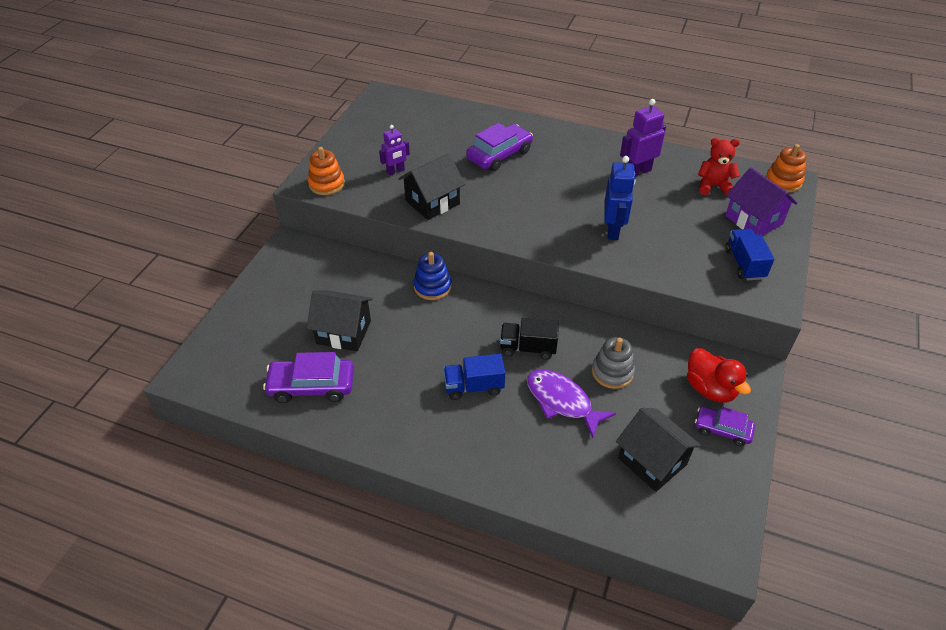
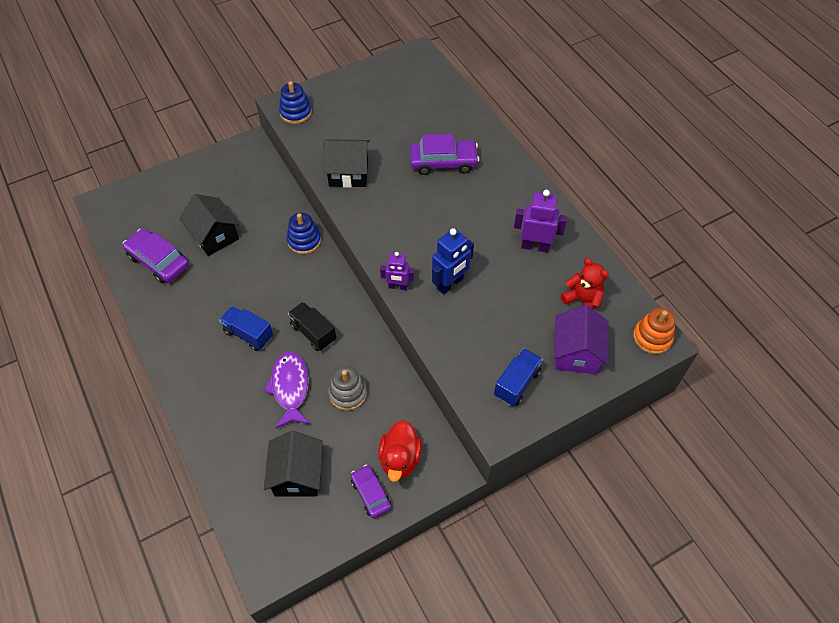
camera: 40 degrees right, 10 degrees up
(327, 184) = (295, 113): orange stacking toy -> blue stacking toy
(395, 171) = (353, 130): purple robot -> purple robot (398, 287)

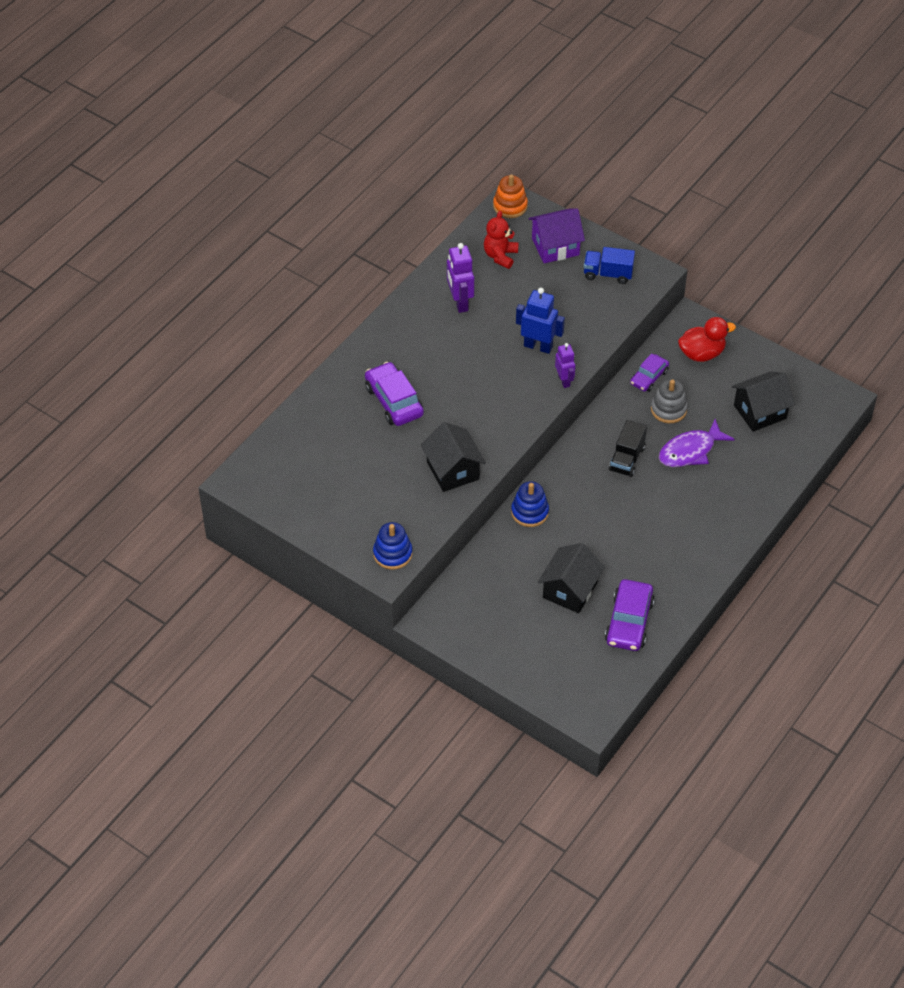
camera: 115 degrees left, 5 degrees down
(248, 334) = (660, 506): blue truck -> none
(371, 494) = (742, 360): purple car -> purple car (649, 377)

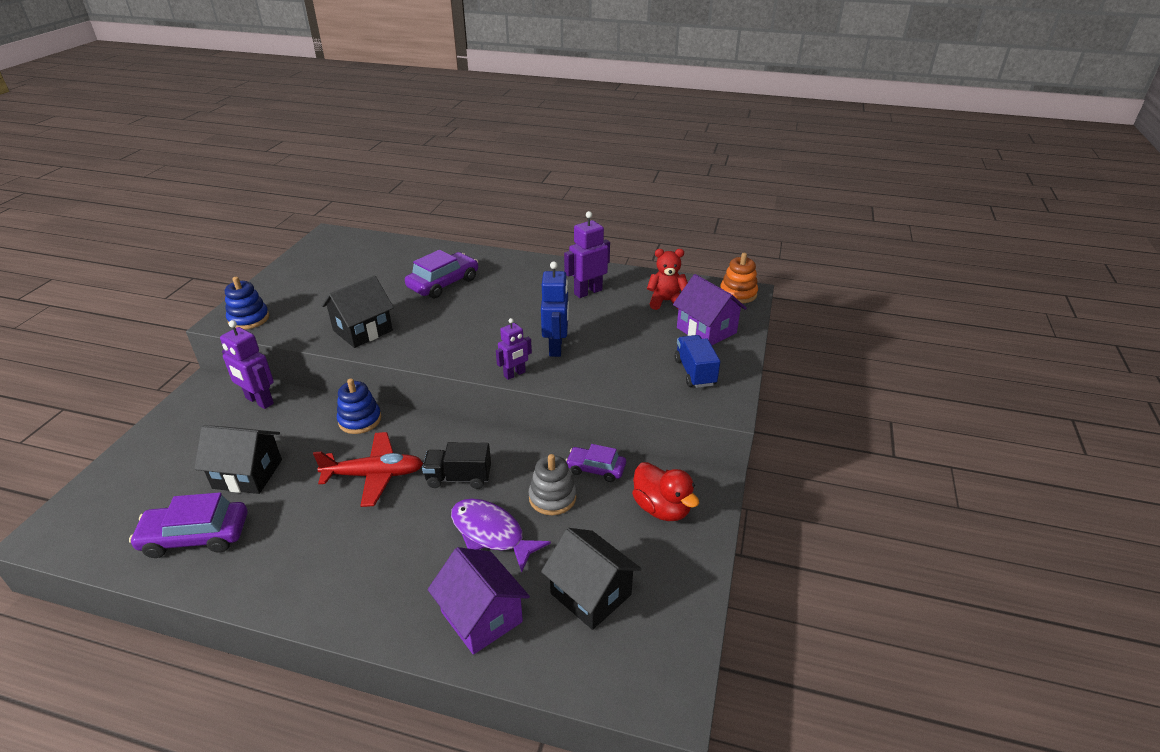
camera: 70 degrees right, 15 degrees down
(471, 581) = (259, 401): none -> purple robot
(603, 509) = (374, 475): none -> red plane
(758, 469) = (481, 617): none -> purple house

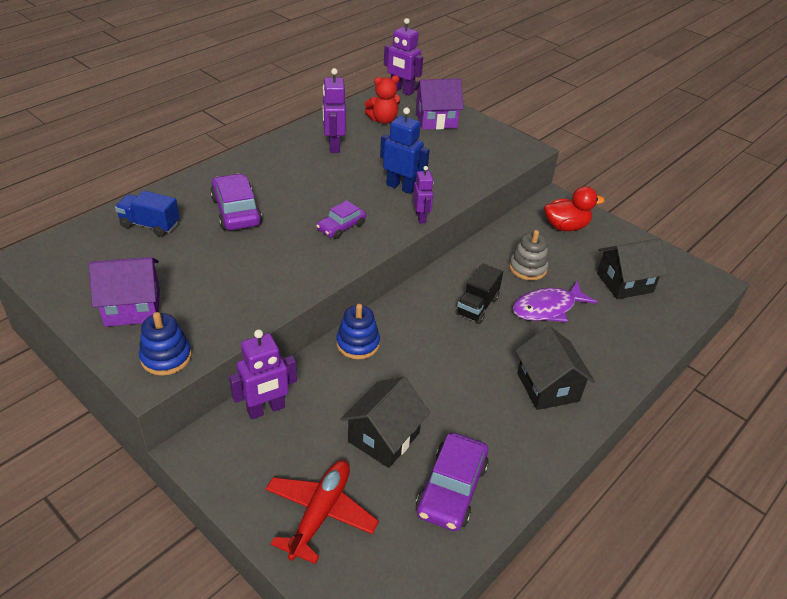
camera: 65 degrees left, 5 degrees up
(363, 330) = (274, 281): black house -> black house (547, 387)
(374, 475) = (442, 352): red plane -> red plane (320, 513)
(481, 617) = (623, 336): purple house -> purple house (132, 307)
(595, 469) = (510, 239): purple car -> purple car (341, 227)
(666, 301) = (383, 120): red teddy bear -> red teddy bear turned 135 degrees counterclockwise
(695, 372) = (482, 144): blue truck -> blue truck (150, 225)
(738, 294) = (401, 90): orange stacking toy -> purple robot

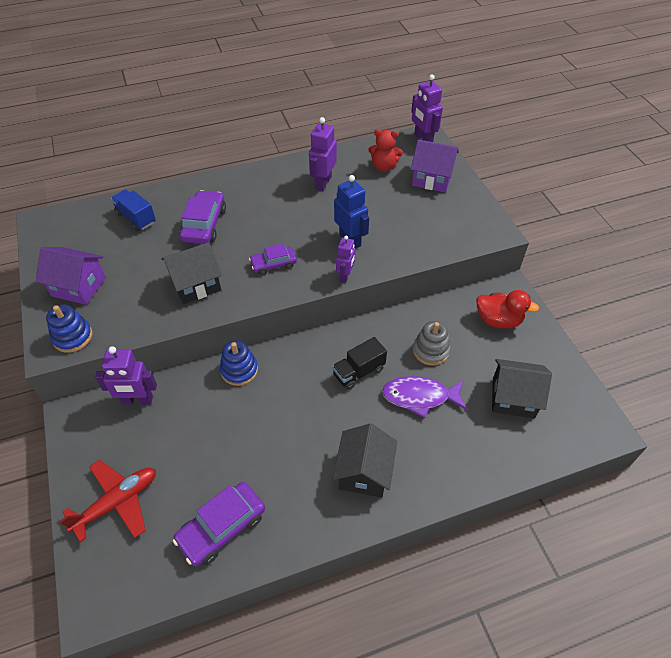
camera: 30 degrees right, 10 degrees up
(384, 437) = (203, 460): black house -> black house (196, 284)

